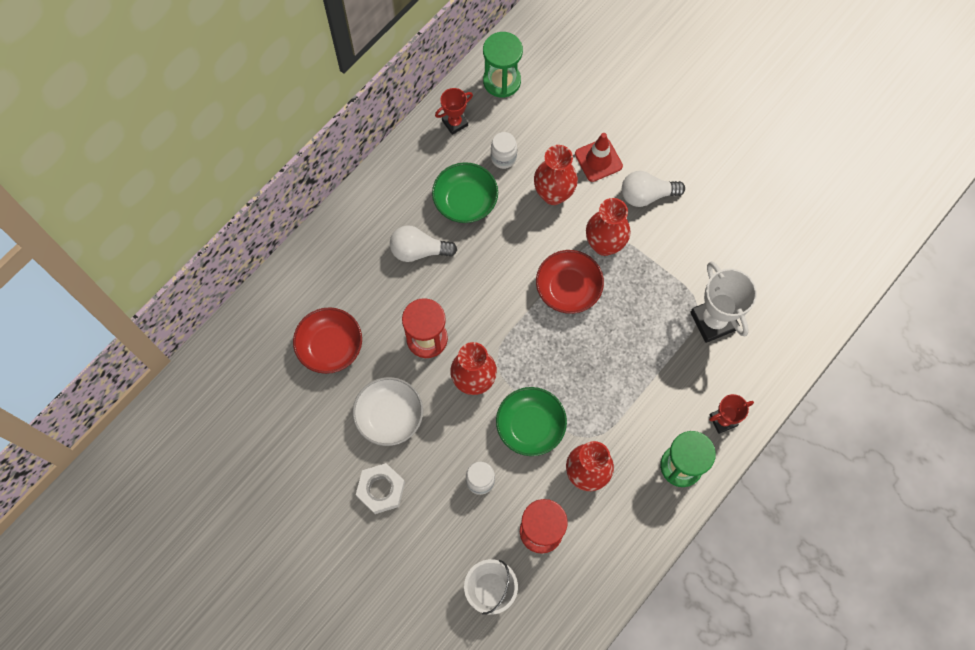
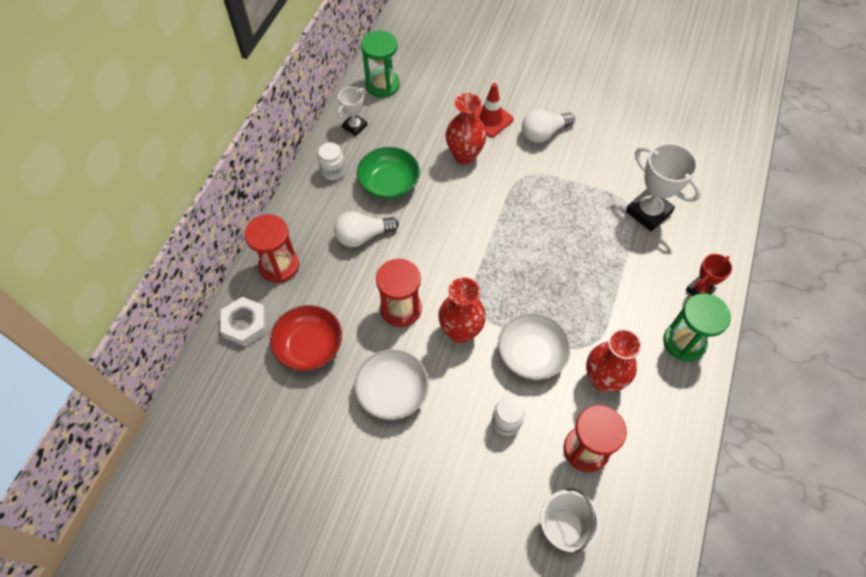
camera: 20 degrees left, 10 degrees down
(329, 255) = (279, 265): none -> red hourglass
(381, 489) = (411, 466): white nut -> white nut (245, 324)
(455, 123) = (355, 126): red trophy -> white trophy
(503, 158) = (408, 141): white jar -> white jar (333, 171)
(530, 426) = (531, 354): green bowl -> white bowl
(568, 288) = (511, 225): red bowl -> none
(604, 244) = (526, 181): red vase -> none

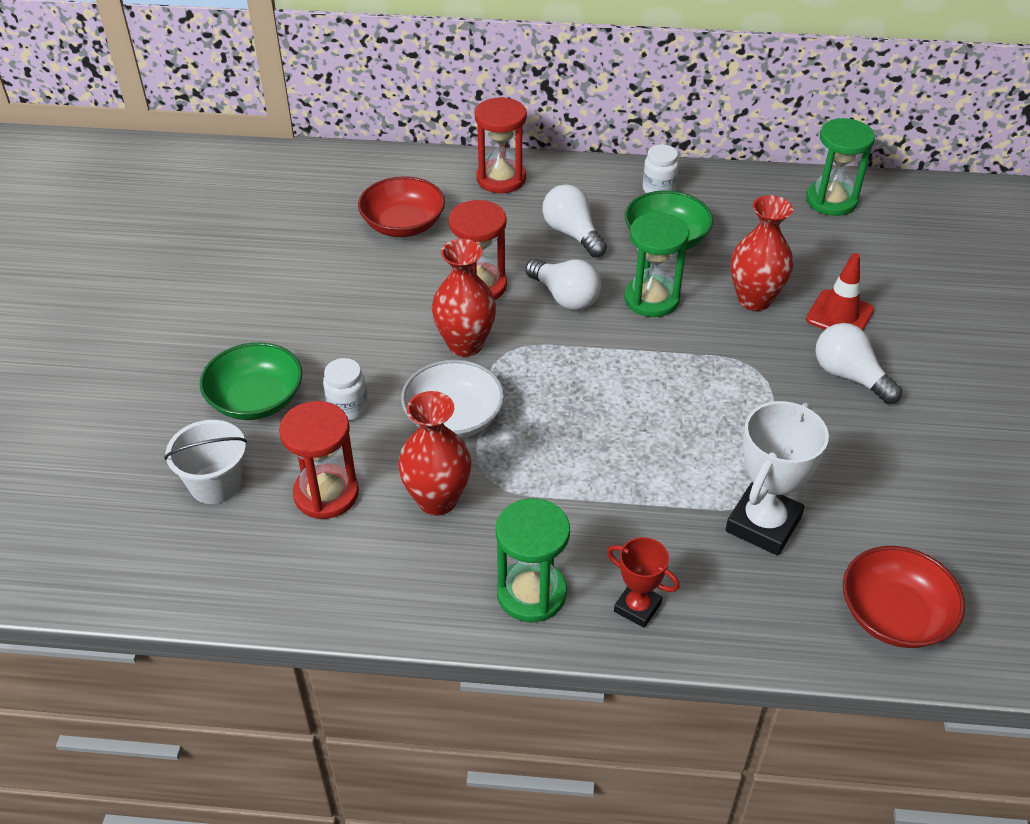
camera: 75 degrees right, 15 degrees down
(245, 324) = (415, 173): white nut -> none
(355, 126) = (742, 191): white trophy -> none
(392, 391) = (363, 301): white bowl -> none
(430, 258) = (565, 297): none -> white light bulb
(447, 209) = (651, 299): none -> green hourglass
(482, 487) = (256, 399): none -> green bowl
(715, 177) = (894, 615): none -> red bowl

